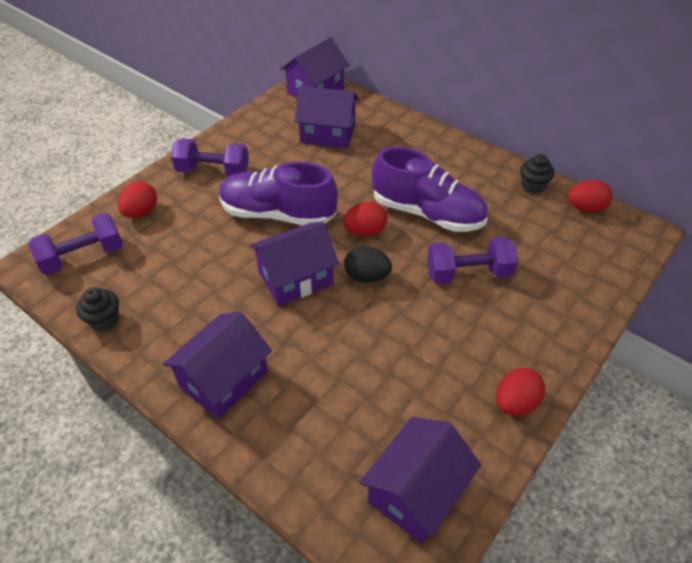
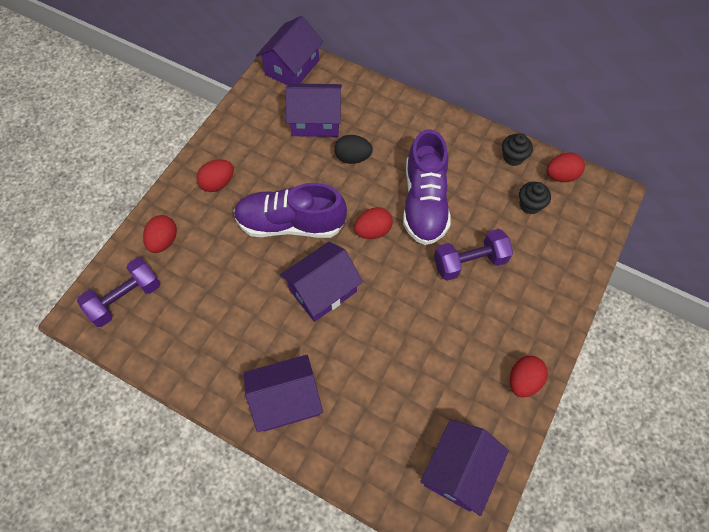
camera: 10 degrees left, 15 degrees up
(105, 320) = (167, 361): black cupcake -> black cupcake (530, 205)
(213, 171) = (218, 183): purple dumbbell -> red egg
(224, 379) = (286, 400): purple house -> purple house turned 45 degrees clockwise
(367, 276) = (384, 279): black egg -> black egg (353, 157)
(427, 213) = (424, 202): purple shoe -> purple shoe turned 75 degrees clockwise

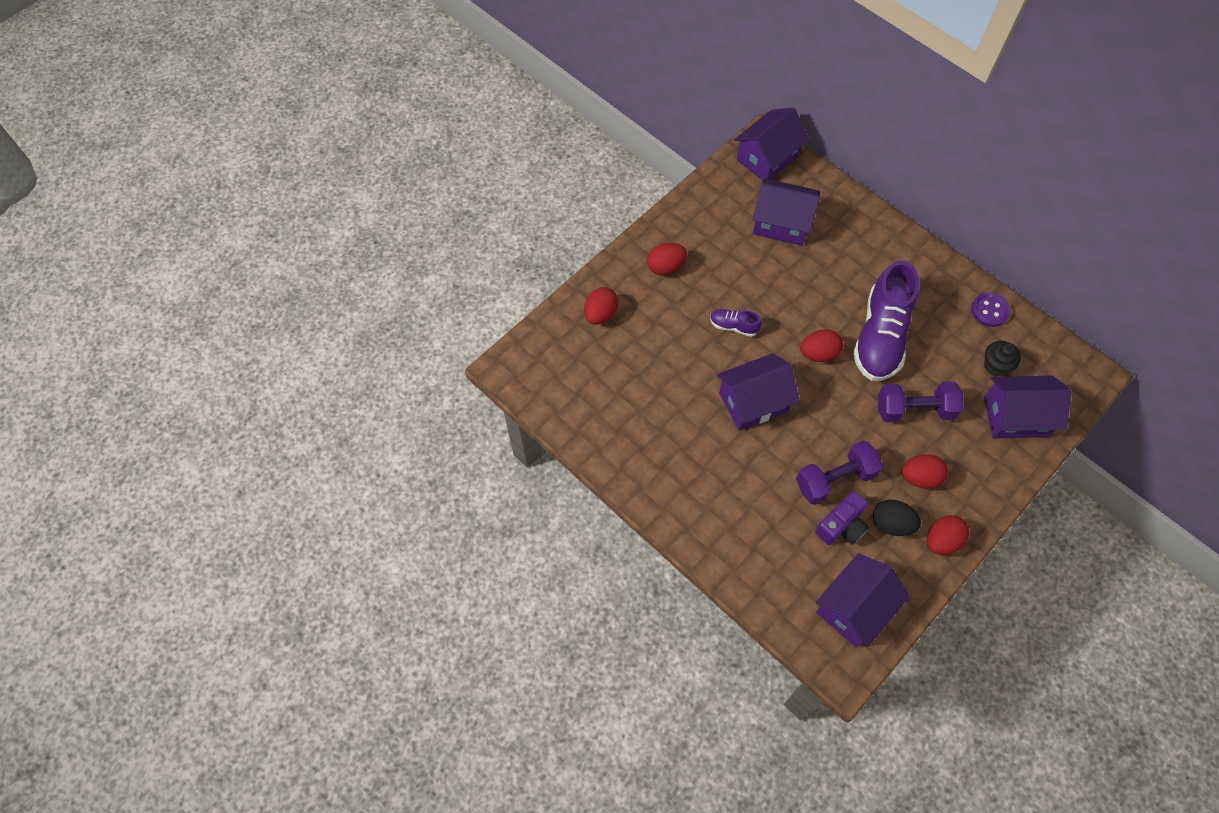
camera: 15 degrees right, 0 degrees up
(125, 298) = (554, 363): purple dumbbell -> purple dumbbell (834, 479)
(286, 400) = (696, 499): purple house -> purple house (1015, 417)
(290, 223) = (733, 326): purple shoe -> purple shoe, size x0.44
(353, 157) = (813, 271): black egg -> black egg (891, 524)
(429, 390) = (841, 526): none -> purple camera
(513, 157) = (989, 310): black cupcake -> purple button
(561, 176) = (1038, 342): red egg -> red egg (919, 477)

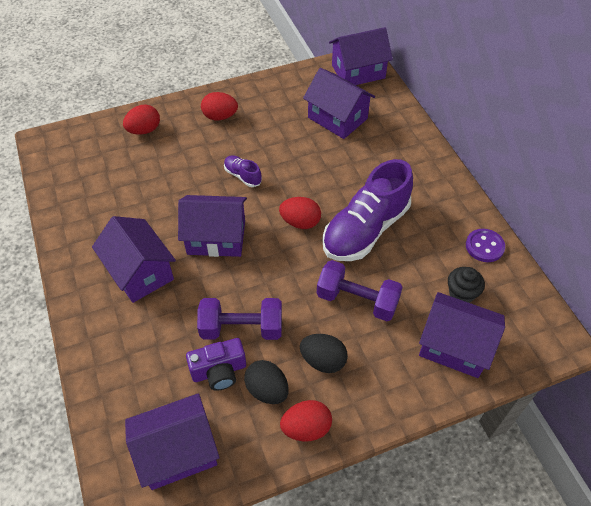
camera: 25 degrees right, 10 degrees down
(708, 466) = (140, 272): none -> purple house
(919, 477) = (323, 360): red egg -> black egg

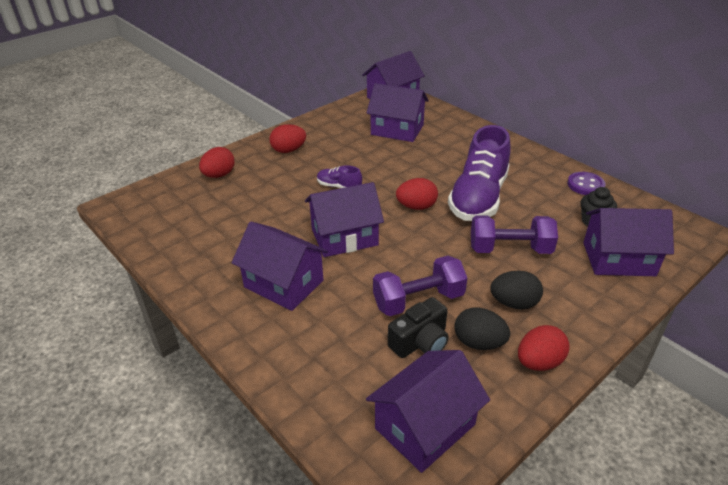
camera: 20 degrees left, 15 degrees down
(219, 371) = (420, 342): purple camera -> black camera

